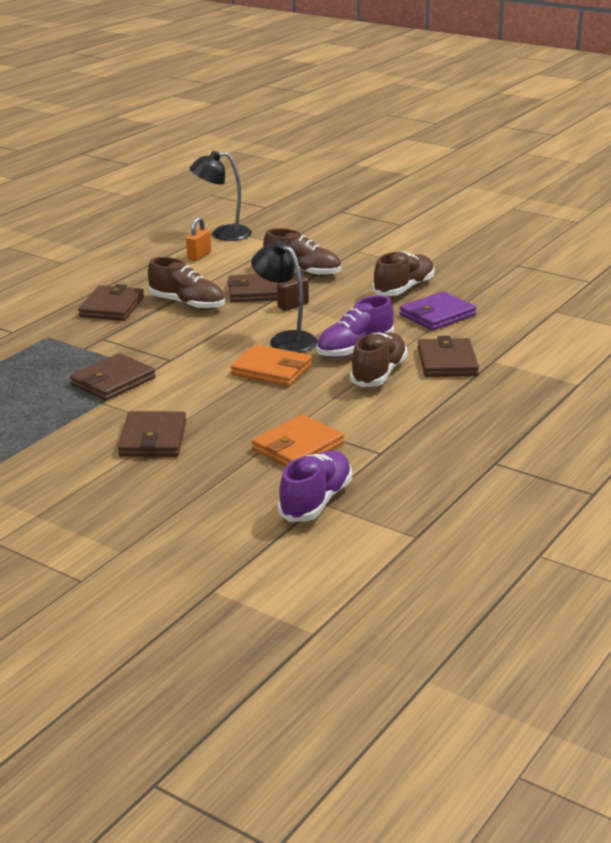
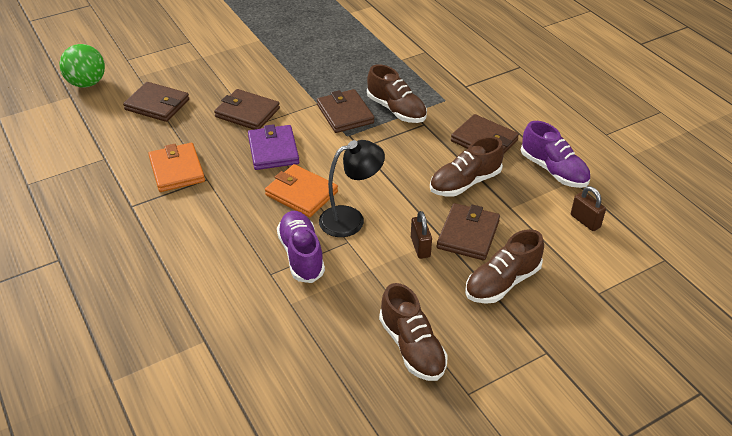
camera: 115 degrees right, 15 degrees up
(169, 589) = (87, 83): none -> green ball
(199, 256) = (585, 221): orange padlock -> brown padlock
(222, 234) = (646, 256): black lamp -> none
(271, 370) = (301, 193): orange wallet -> orange wallet turned 75 degrees clockwise
(316, 501) = (107, 157): purple shoe -> purple shoe (553, 170)
(378, 374) = (244, 252): brown shoe -> brown shoe (396, 110)
(437, 315) = (329, 345): purple wallet -> purple wallet (273, 150)
(447, 362) = (229, 306): brown wallet -> brown wallet (157, 105)

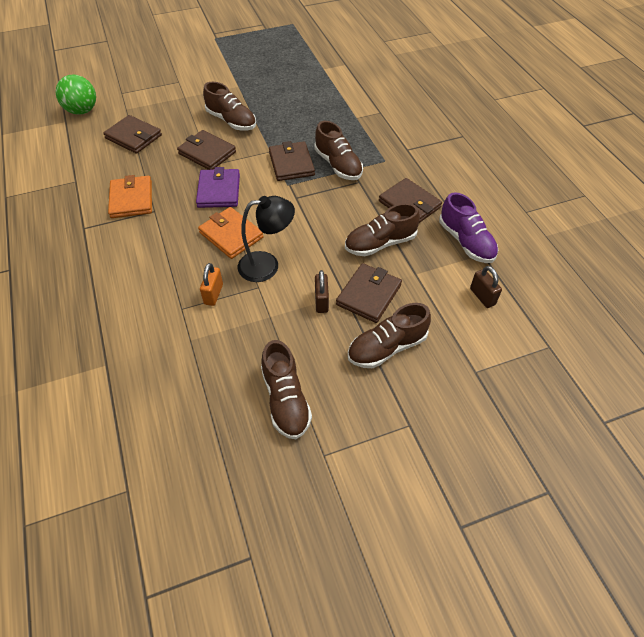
camera: 10 degrees right, 10 degrees up
(264, 77) = (231, 121): none -> brown shoe
(301, 255) = (213, 294): purple shoe -> orange padlock

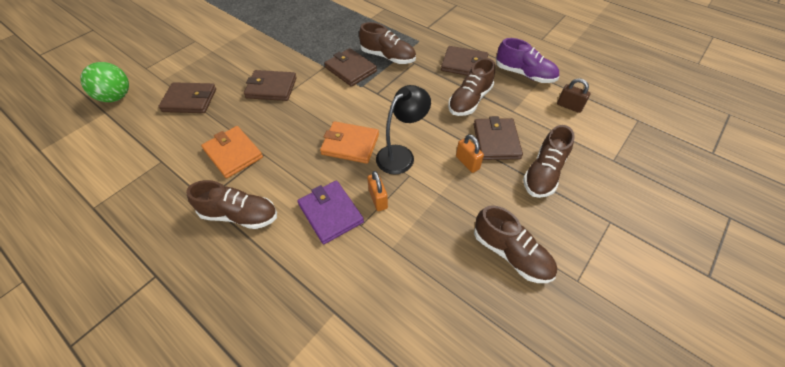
camera: 30 degrees left, 0 degrees up
(219, 191) = (308, 114): purple wallet -> purple wallet (331, 213)
(231, 121) = (271, 55): brown shoe -> brown shoe (239, 215)
(321, 301) = (467, 162): brown padlock -> orange padlock

